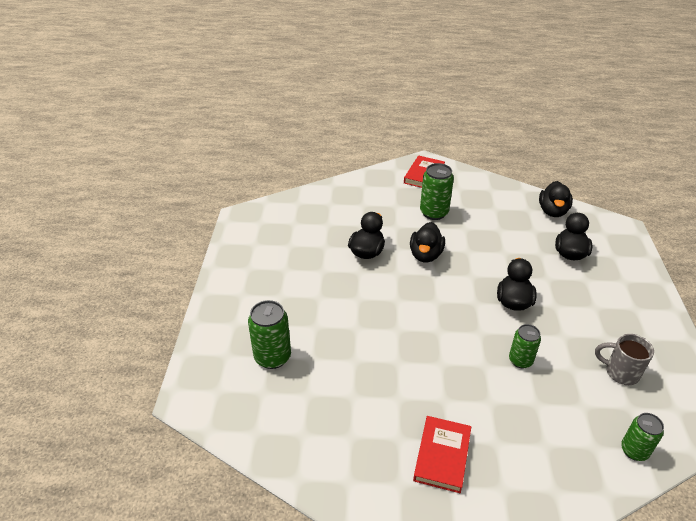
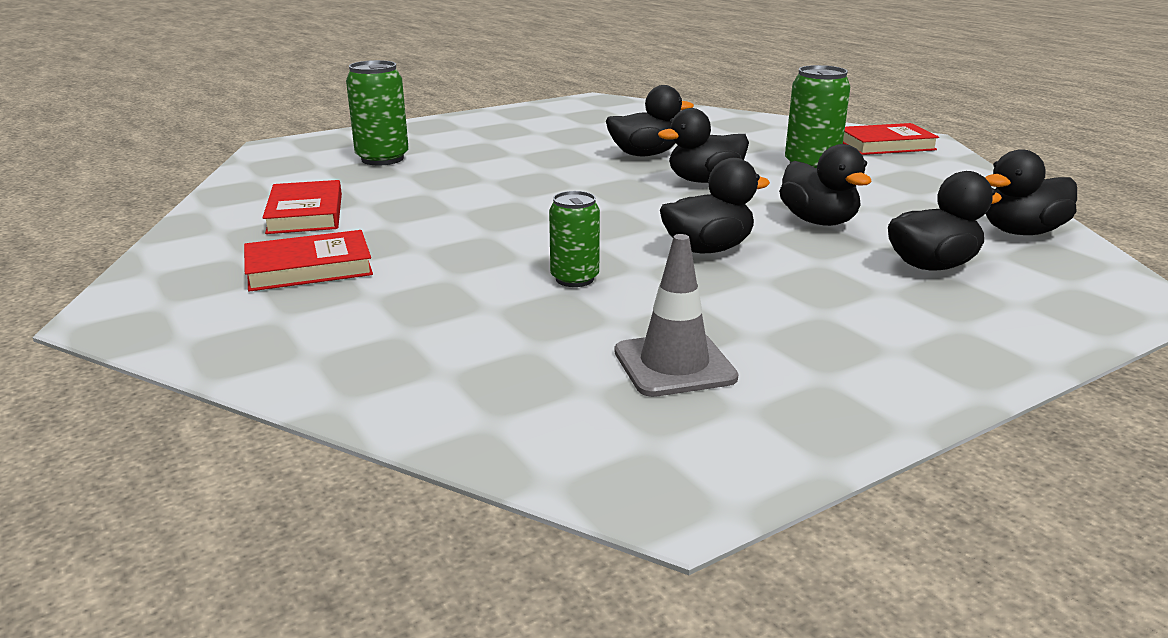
camera: 55 degrees right, 15 degrees down
(350, 429) = (306, 213): none -> red book
(504, 253) = (818, 221): none -> black duck
(620, 372) = (674, 365): grey mug -> grey traffic cone
(634, 450) = (475, 411): green can -> none

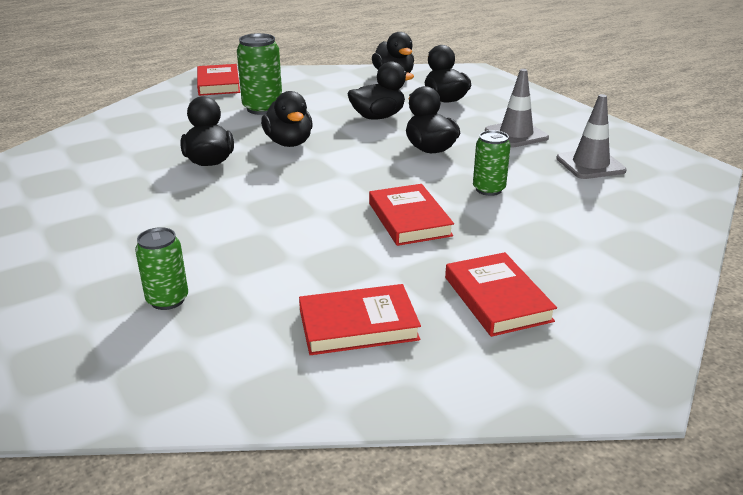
camera: 90 degrees left, 5 degrees up
(382, 159) = (167, 300): green can -> green can, size x0.65
(496, 234) = (409, 219): none -> red book
(793, 312) = (516, 134): none -> grey traffic cone

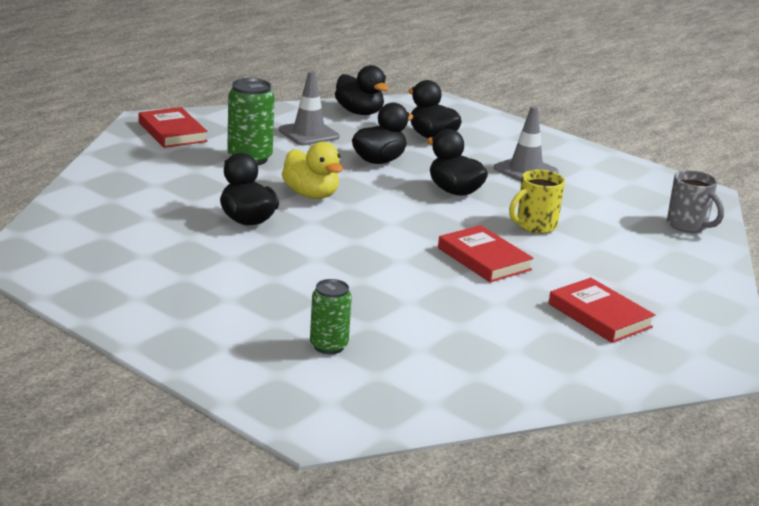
camera: 20 degrees left, 5 degrees down
(289, 143) = (311, 195): black duck -> yellow duck
(358, 325) = (504, 346): red book -> none
(488, 189) = (535, 226): green can -> yellow mug
(590, 164) = (609, 195): grey traffic cone -> grey traffic cone (308, 134)
(664, 203) = (688, 226): none -> grey mug

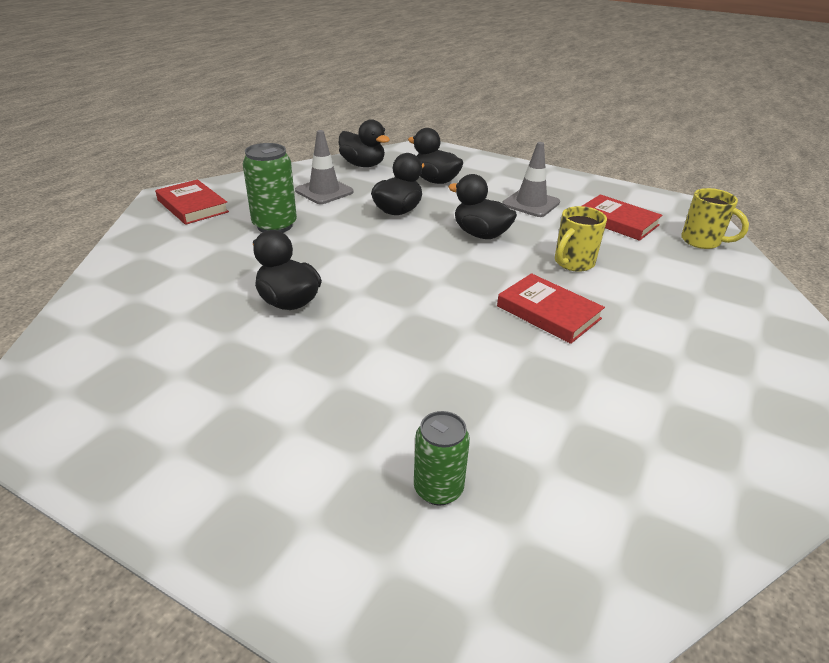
camera: 10 degrees left, 10 degrees up
(311, 195) = (346, 259): yellow duck -> none
(599, 315) = (704, 370): red book -> red book (617, 221)
(688, 226) = (702, 241): grey mug -> yellow mug

